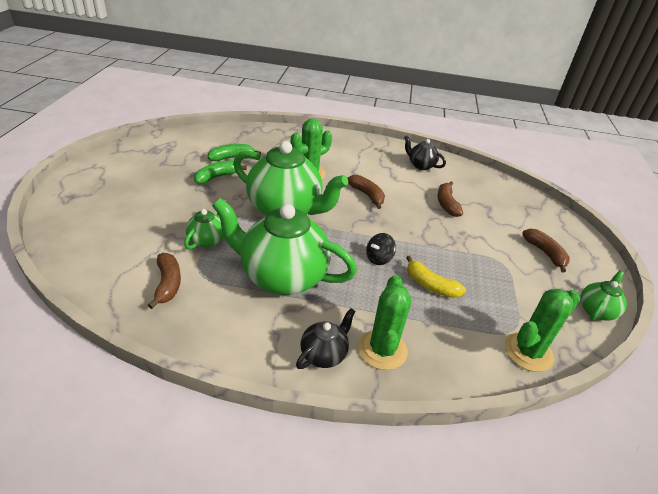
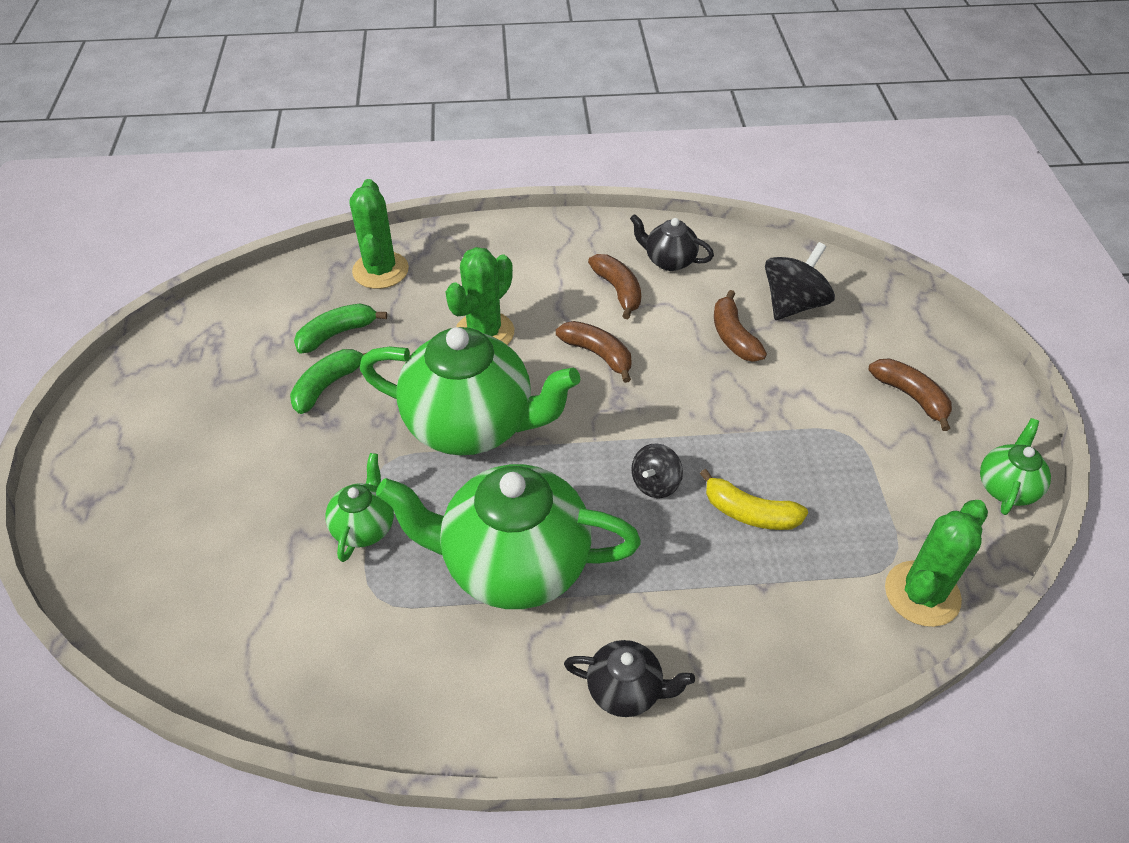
camera: 10 degrees left, 10 degrees up
(168, 284) = (335, 634): brown banana -> brown banana (618, 290)
(324, 354) = (625, 690): black teapot -> black teapot turned 75 degrees clockwise
(382, 350) = (709, 655): green cactus -> green cactus (380, 270)
(485, 197) = (793, 304): none -> black spinning top

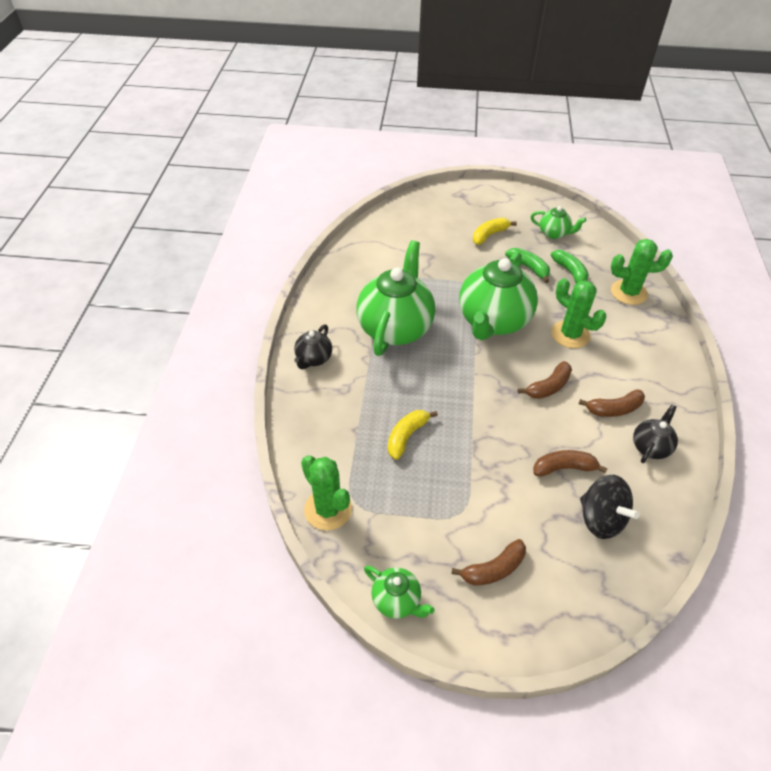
camera: 100 degrees right, 0 degrees up
(231, 446) = (489, 235): none -> yellow banana
(364, 527) = (430, 277): green teapot -> green teapot (554, 233)
(655, 483) = (437, 395): black spinning top -> none

